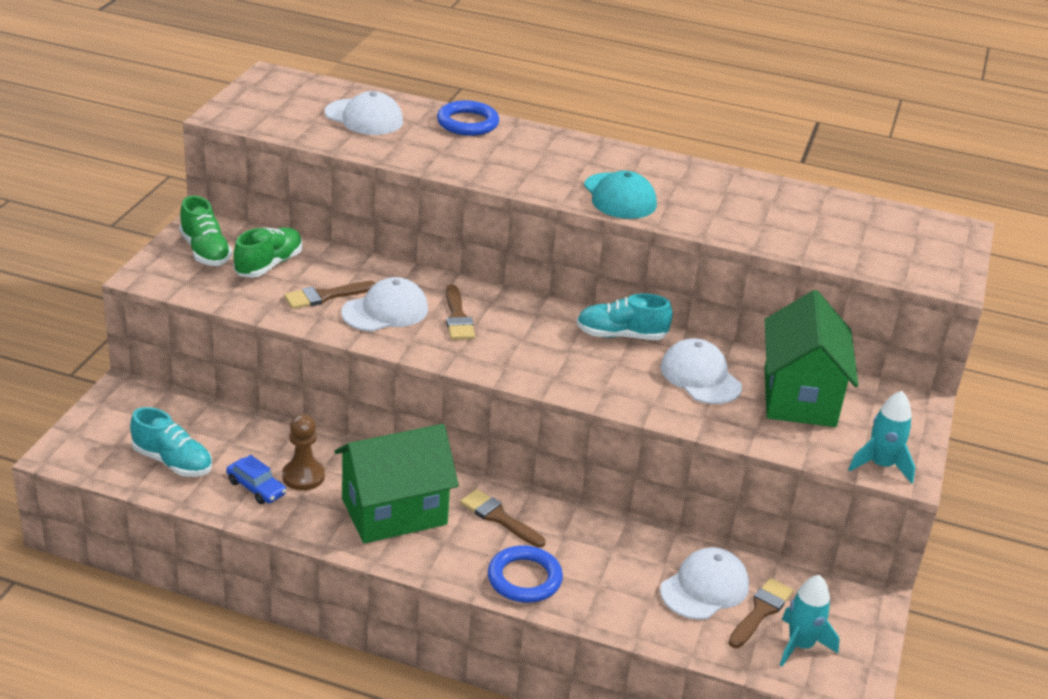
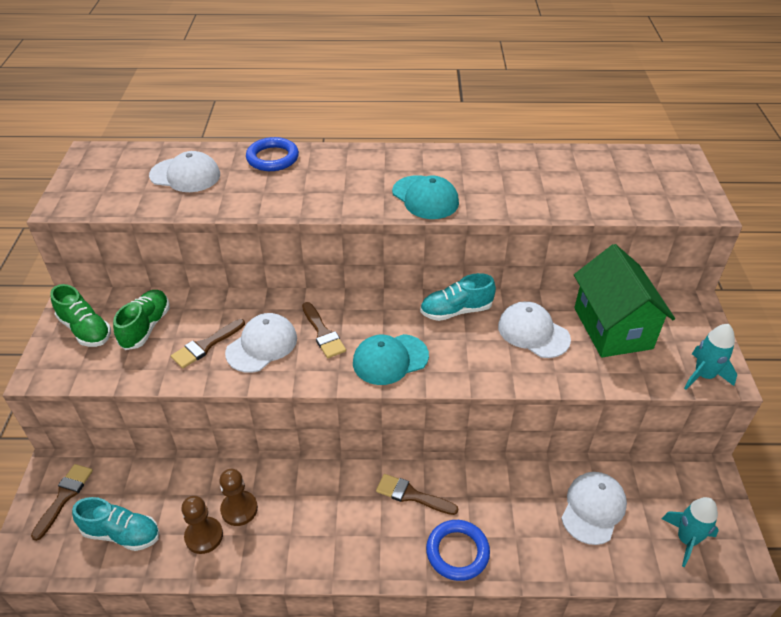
camera: 15 degrees left, 10 degrees up
(256, 488) = (204, 536): blue car -> brown pawn
(394, 512) = (327, 520): green house -> none
(520, 358) = (390, 359): none -> turquoise cap
(761, 611) = (643, 516): brown brush -> brown brush (64, 497)

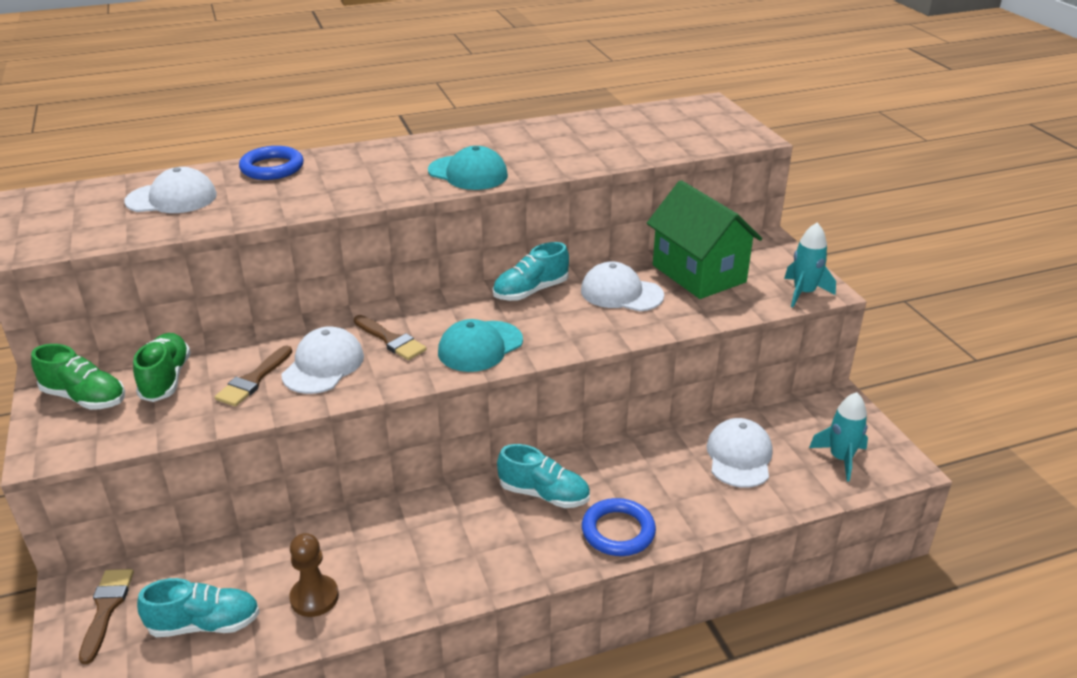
camera: 20 degrees left, 10 degrees down
(239, 509) = (346, 560): brown pawn -> none
(412, 495) = (544, 494): brown brush -> turquoise shoe

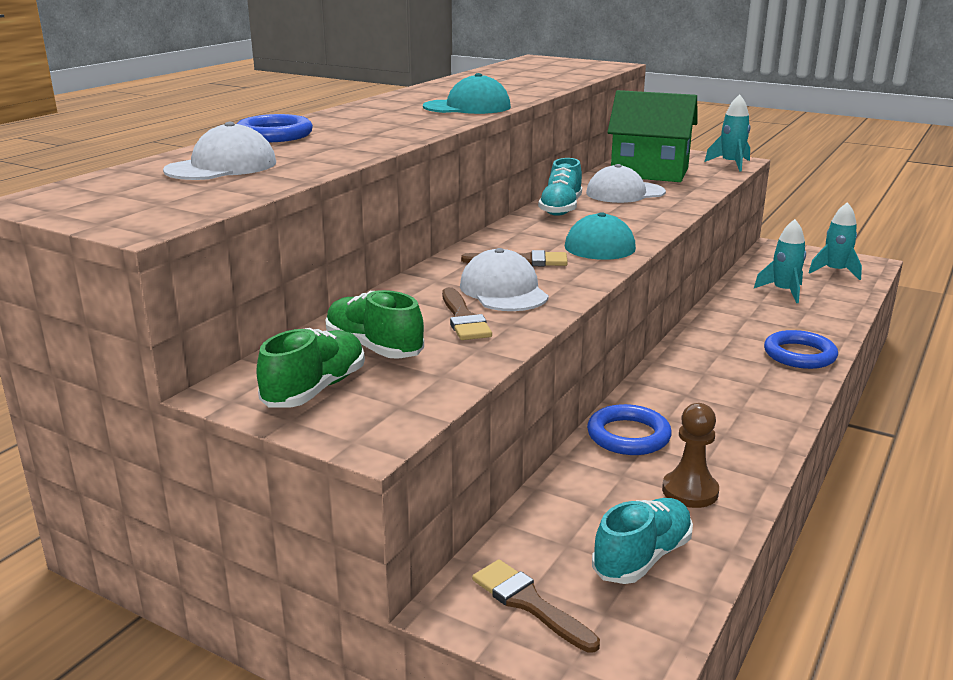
camera: 40 degrees left, 10 degrees down
(85, 398) = (315, 389): green shoe -> green shoe turned 45 degrees counterclockwise
(358, 527) = (628, 436): none -> blue ring
(544, 494) = (715, 358): turquoise shoe -> none
(739, 456) = (783, 292): white cap -> turquoise rocket

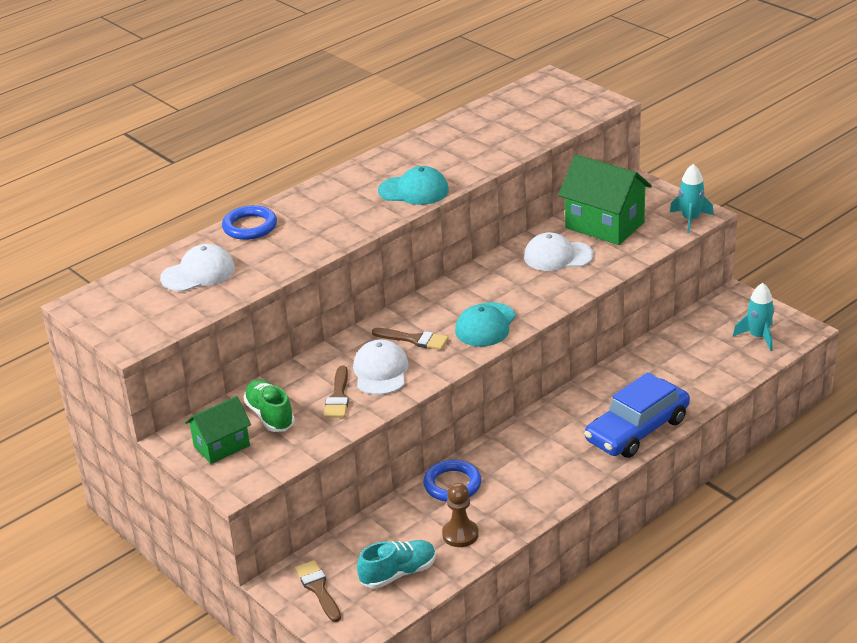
camera: 20 degrees right, 10 degrees up
(315, 389) = (221, 446): green shoe -> green house
(561, 209) = (488, 274): turquoise shoe -> none
(783, 292) = (688, 356): turquoise rocket -> none
(799, 355) = (637, 430): blue ring -> blue car

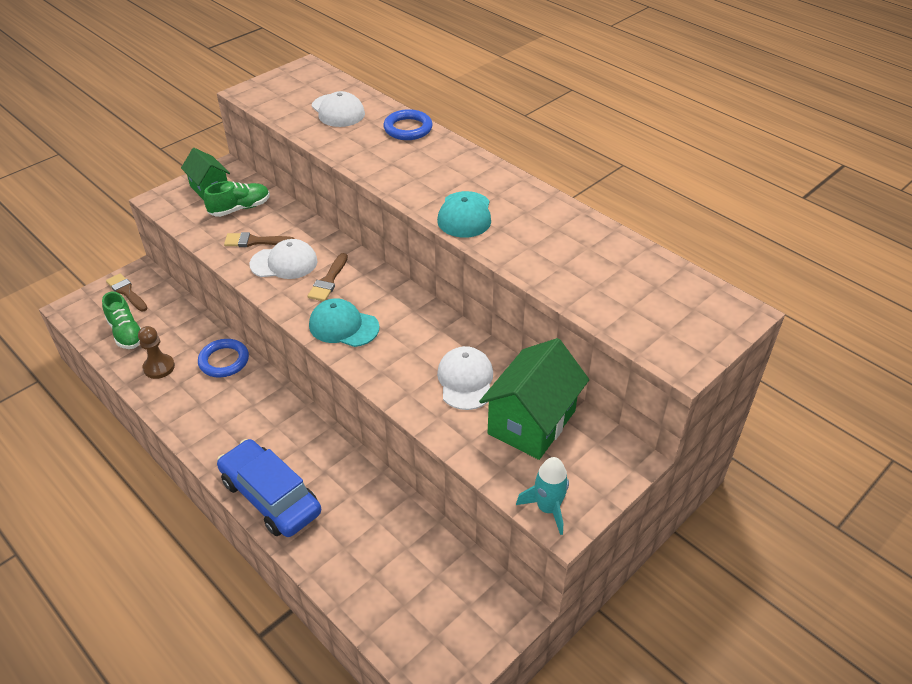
camera: 85 degrees right, 10 degrees up
(318, 589) = (126, 292): brown brush -> brown brush turned 105 degrees counterclockwise
(398, 573) = (126, 333): turquoise shoe -> green shoe
(758, 337) = (426, 630): turquoise rocket -> none

